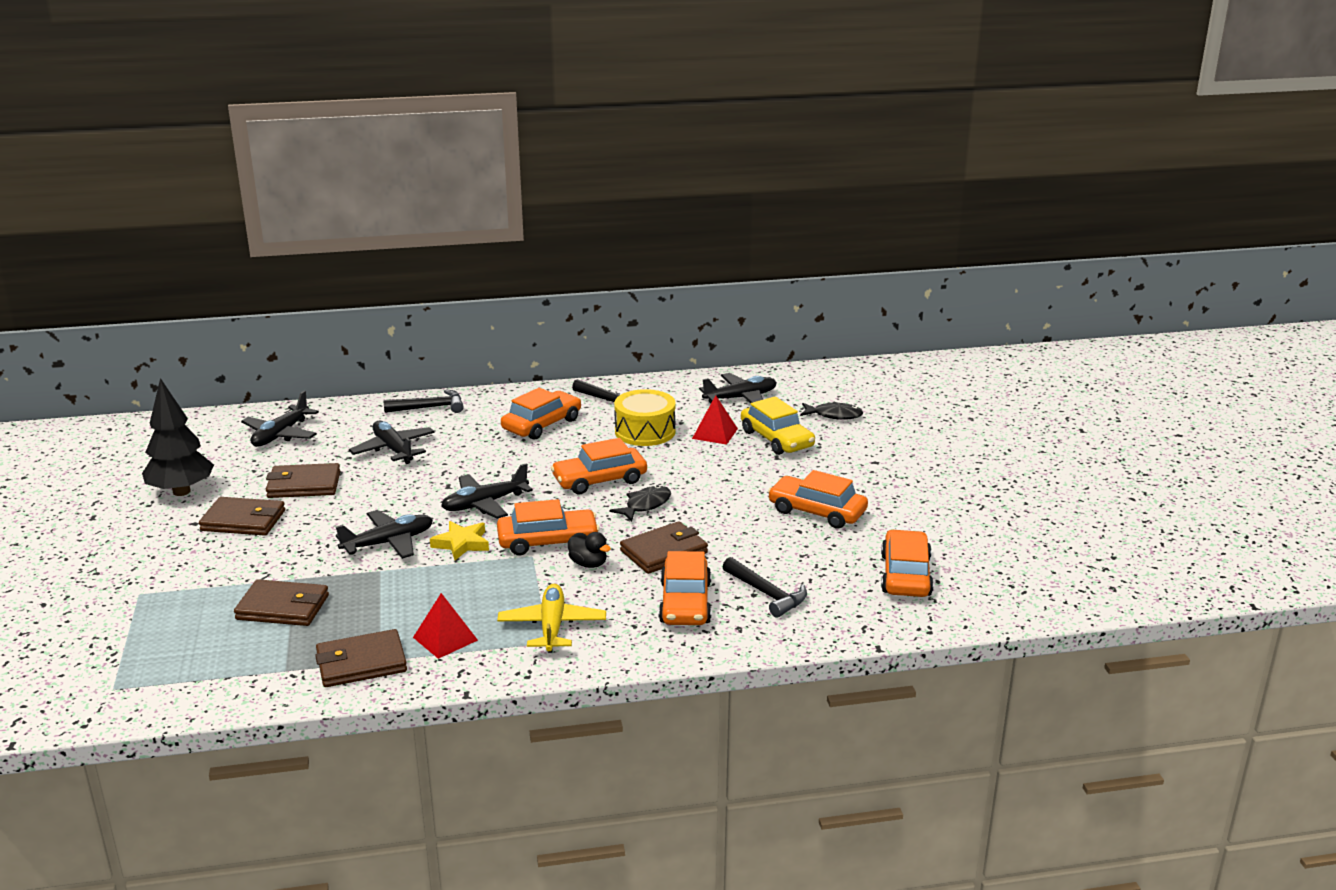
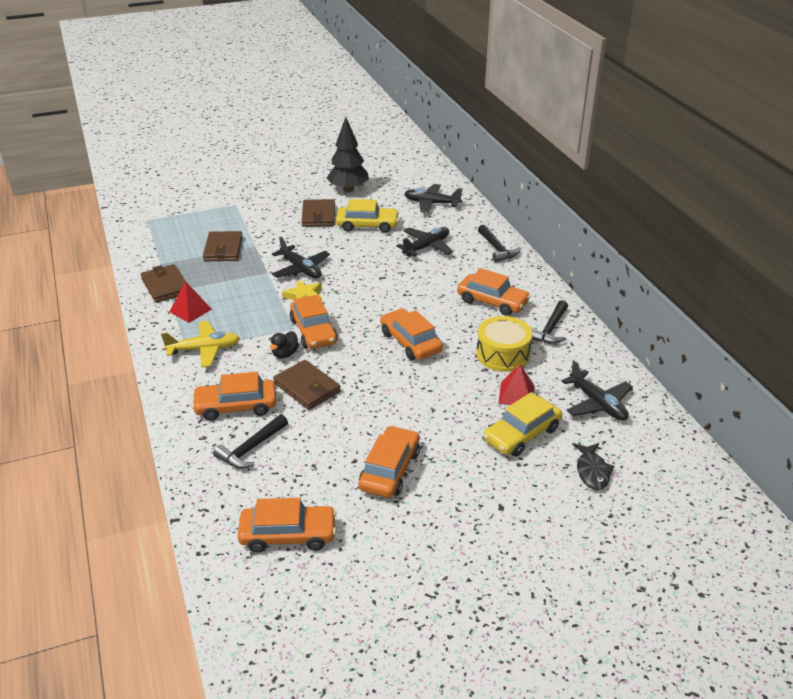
camera: 80 degrees right, 10 degrees up
(304, 485) = (367, 225): brown wallet -> yellow car
(485, 504) = (360, 296): black plane -> none
(645, 505) = (376, 370): black fish -> none

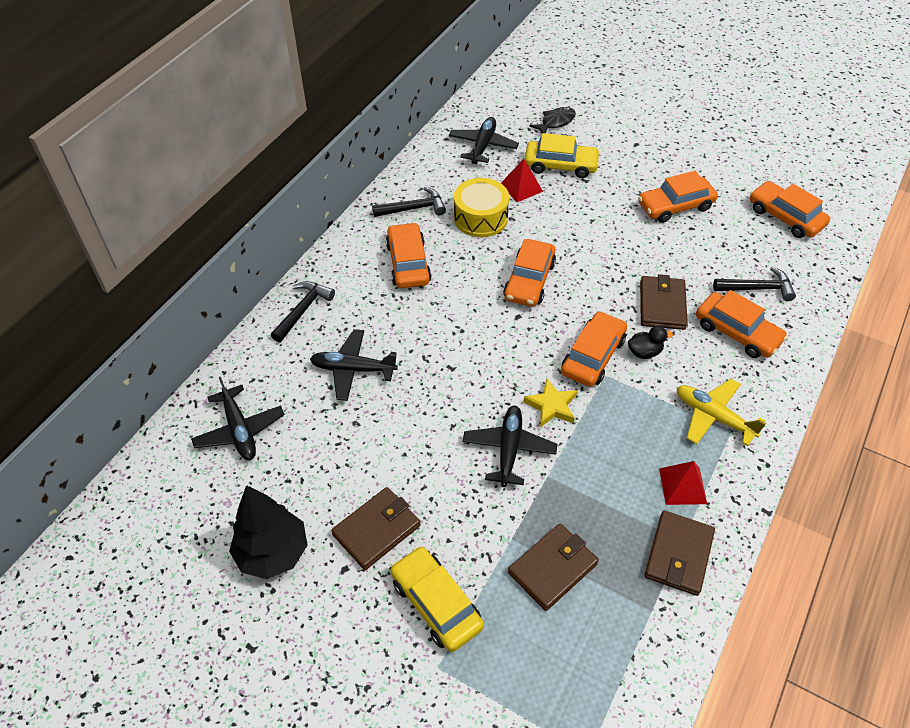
camera: 130 degrees left, 15 degrees up
(367, 225) = (354, 458): yellow car -> yellow car (436, 603)

